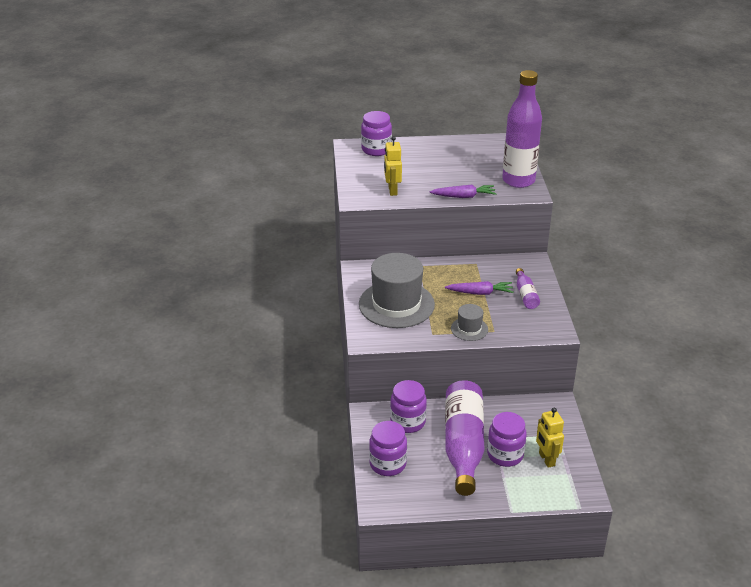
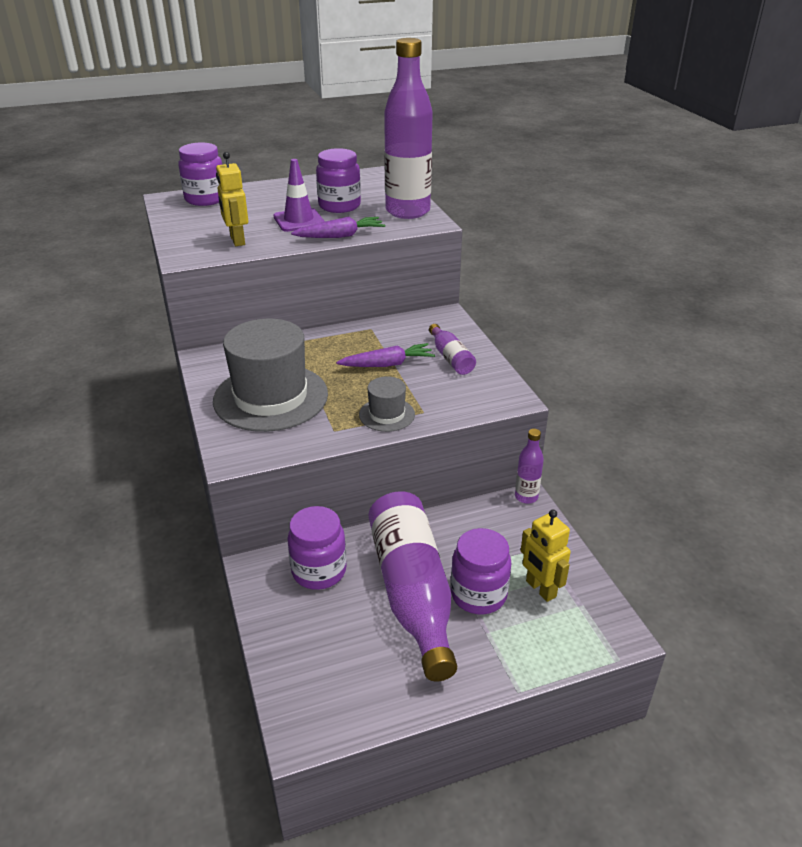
camera: 15 degrees left, 0 degrees up
(388, 464) = (301, 649): purple jar -> purple jar (339, 206)
(438, 178) = (299, 220): none -> purple traffic cone
(559, 400) = (526, 497): none -> purple bottle

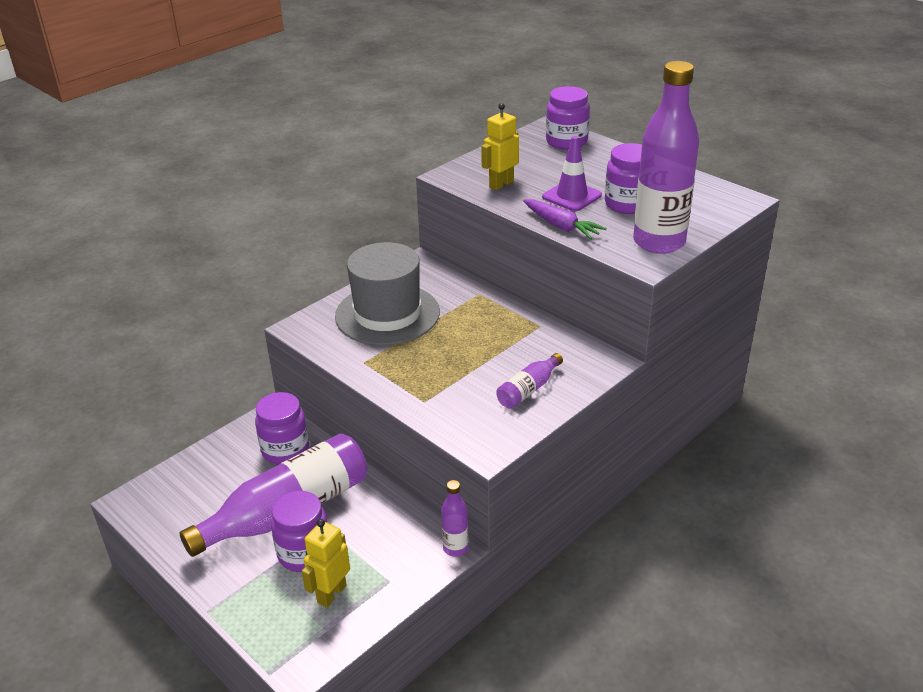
camera: 65 degrees right, 0 degrees up
(387, 364) = (485, 356): purple carrot -> none
(387, 414) = (405, 382): grey hat -> none

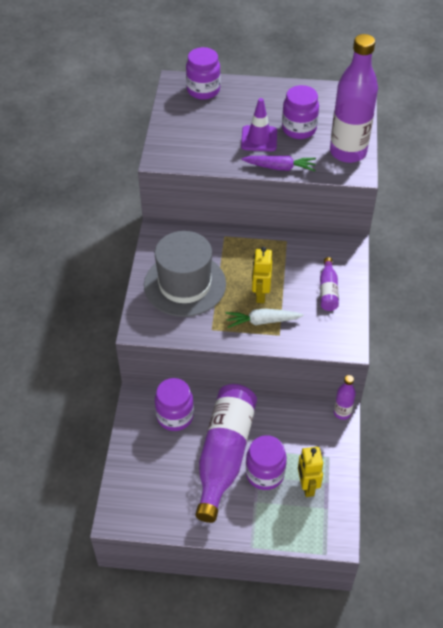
camera: 40 degrees left, 15 degrees up
(422, 381) = (262, 321): none -> white carrot
(501, 184) = (203, 150): yellow robot -> yellow robot (260, 295)

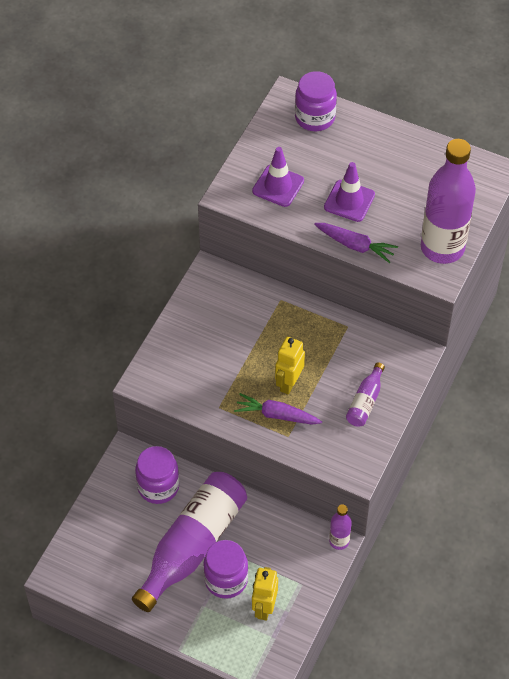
camera: 20 degrees right, 5 degrees up
(185, 284) = (212, 346): grey hat -> none
(197, 142) = (278, 186): none -> purple traffic cone
(262, 321) = (277, 415): white carrot -> purple carrot
(299, 129) = (400, 201): purple jar -> none

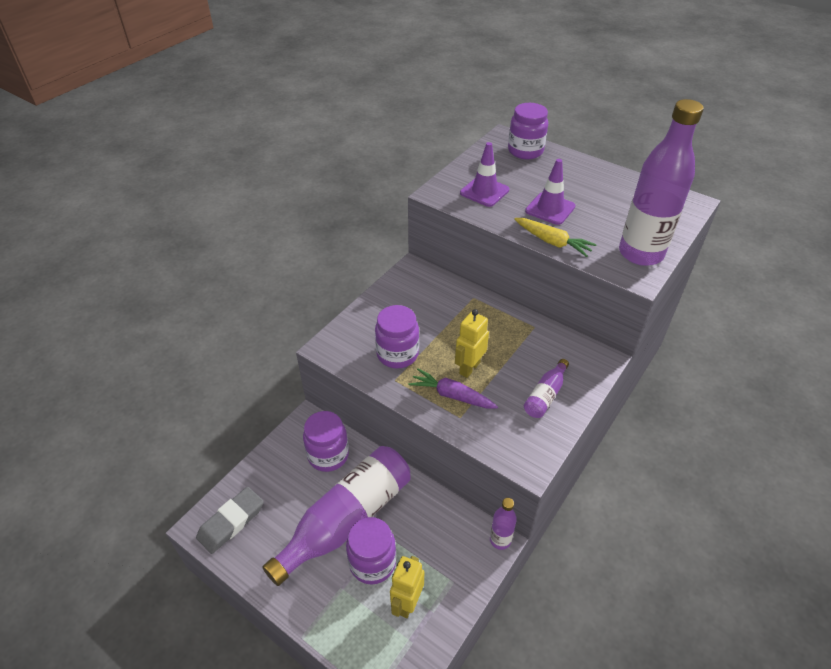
camera: 10 degrees right, 10 degrees down
(83, 565) = (231, 522): none -> grey eraser
(215, 378) = (397, 354): none -> purple jar
(355, 245) = (552, 242): purple carrot -> yellow carrot

